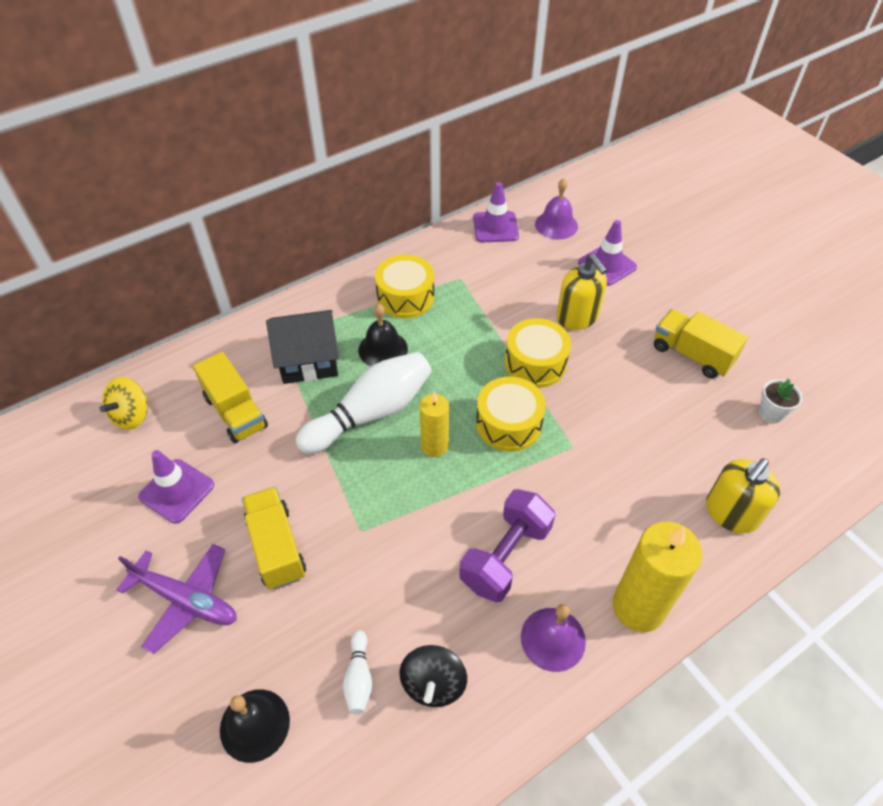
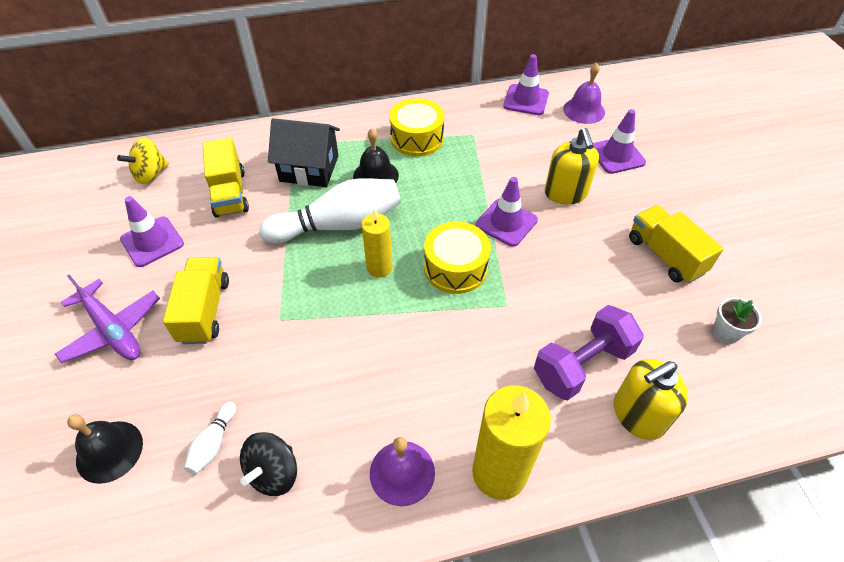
camera: 20 degrees right, 0 degrees up
(505, 556) = (395, 382): purple dumbbell -> purple dumbbell (582, 364)
(535, 363) = (506, 222): yellow drum -> purple traffic cone

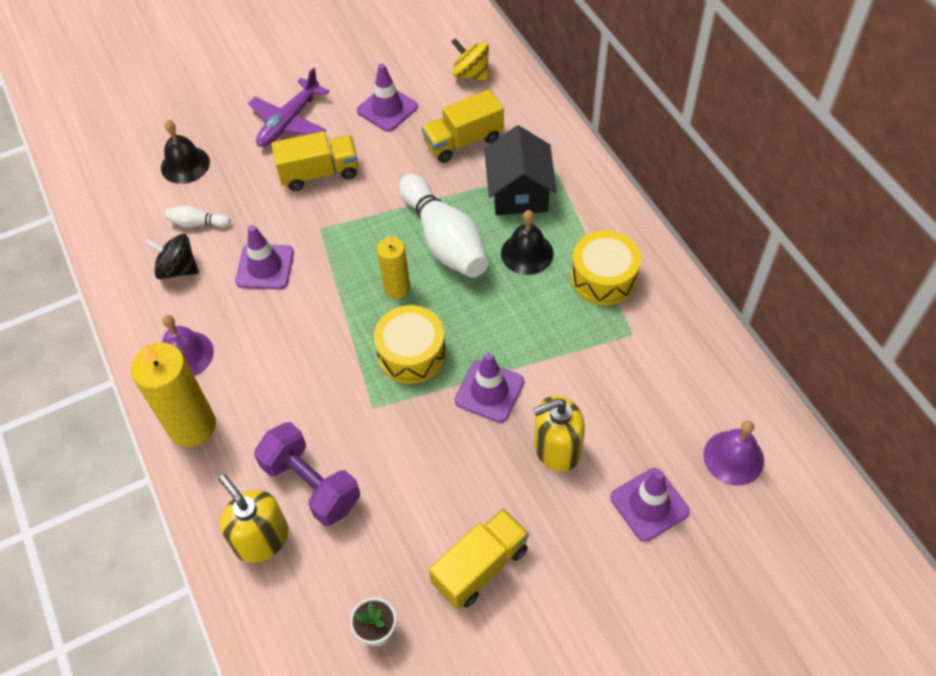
camera: 80 degrees right, 5 degrees up
(526, 100) = (728, 383): purple traffic cone -> purple traffic cone (265, 267)

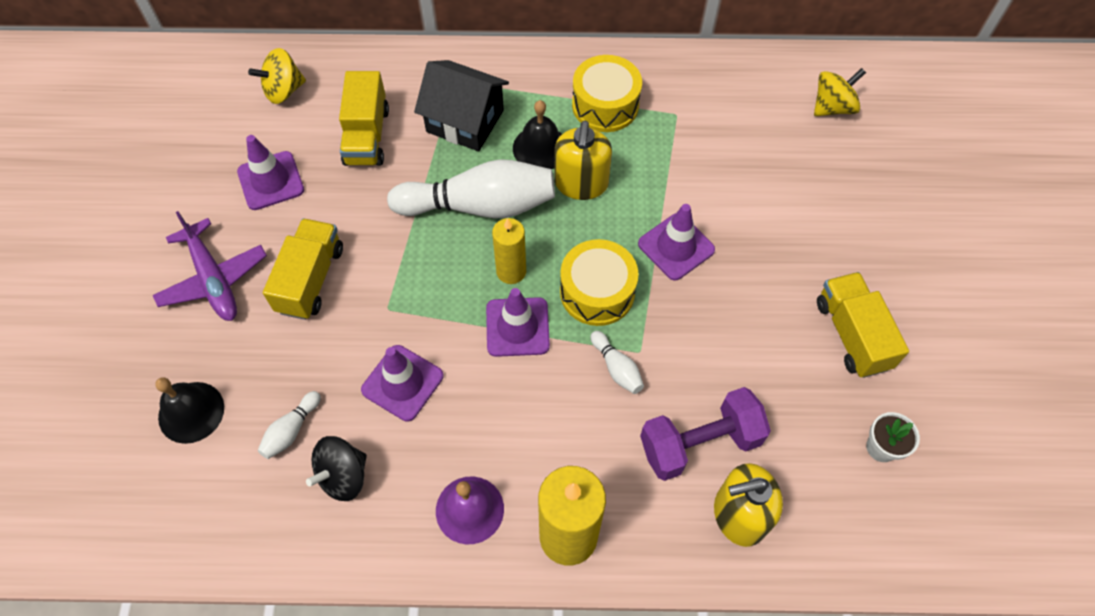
camera: 65 degrees left, 5 degrees up
(349, 397) = (616, 368): none -> white bowling pin
(556, 449) = (763, 223): yellow soap dispenser -> yellow soap dispenser (581, 184)
(649, 504) = (848, 183): purple traffic cone -> purple traffic cone (517, 327)
(733, 457) = (832, 107): purple bell -> yellow spinning top

